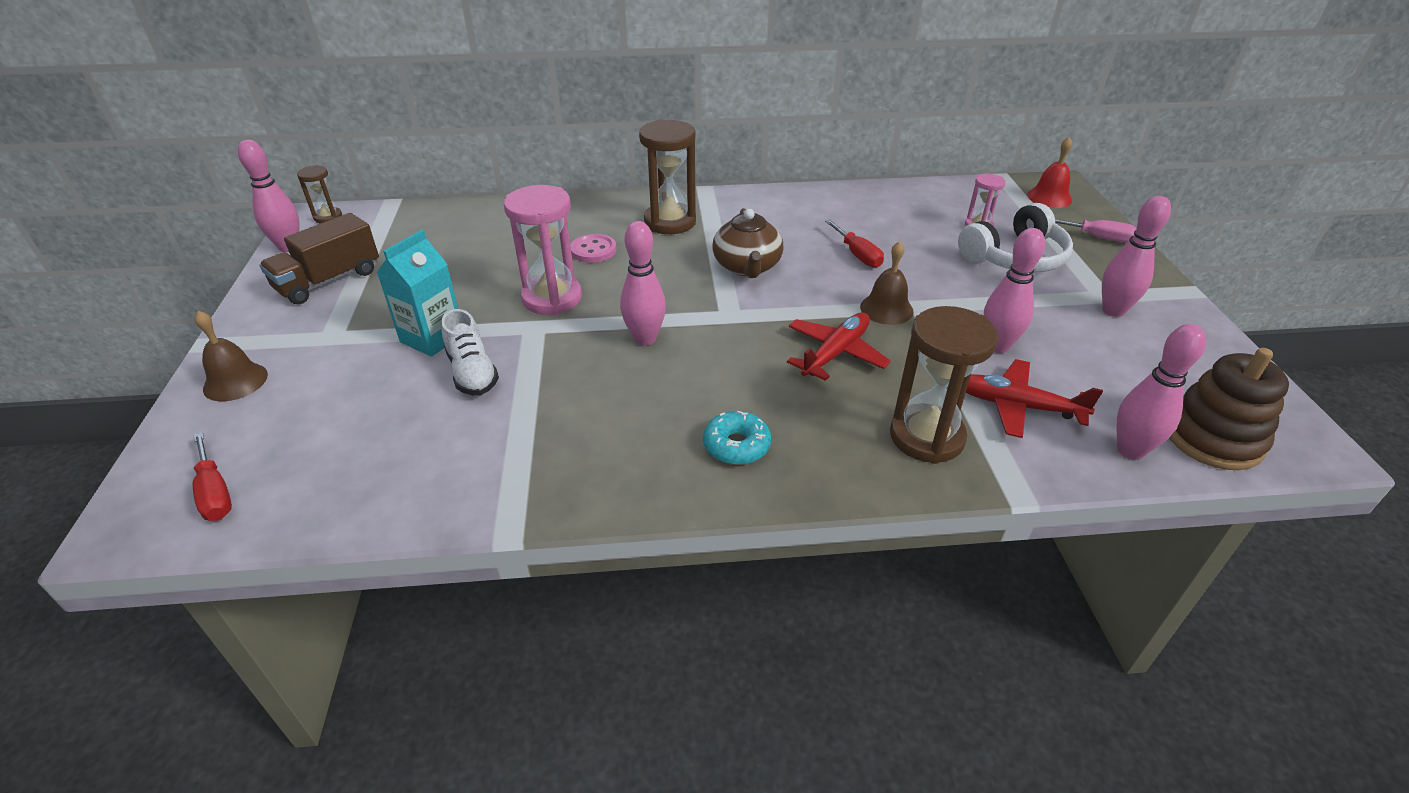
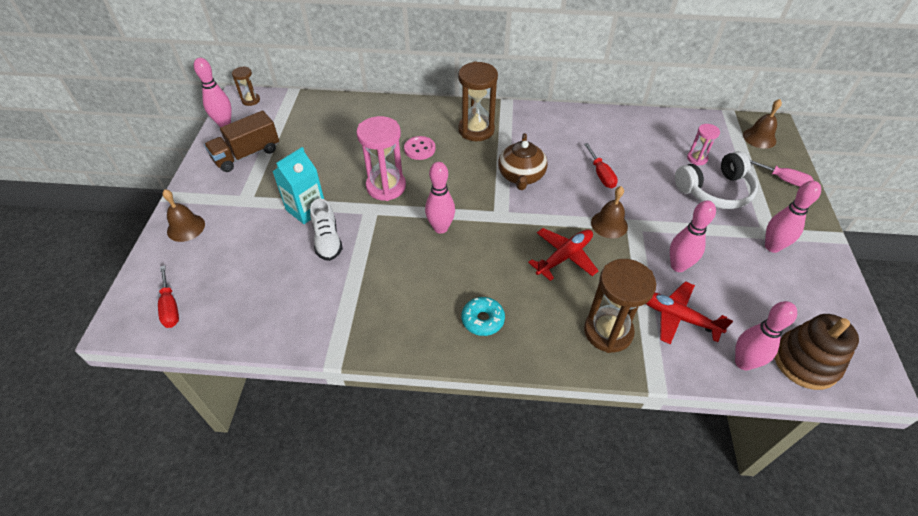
camera: 10 degrees right, 10 degrees up
(1049, 197) = (759, 138): red bell -> brown bell

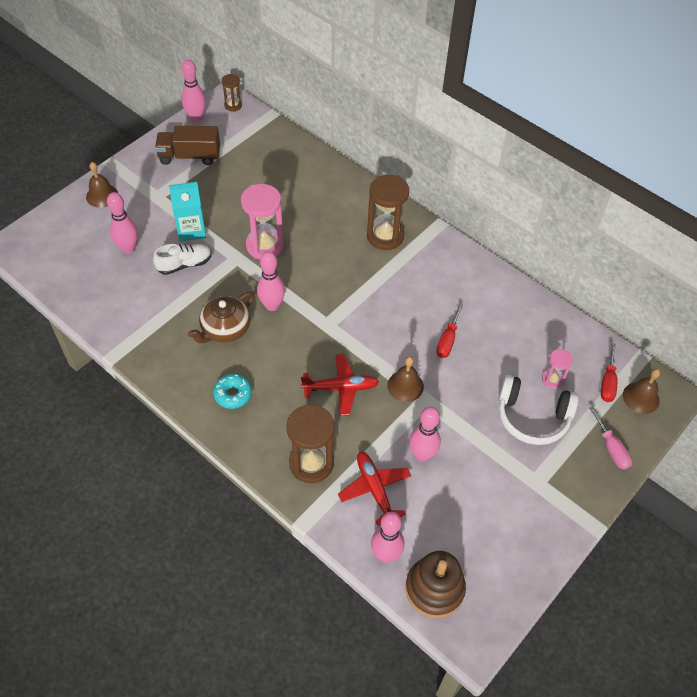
camera: 35 degrees right, 5 degrees up
(170, 307) = (48, 251): red screwdriver -> red screwdriver (607, 382)
(327, 240) = (184, 264): white shoe -> white shoe turned 135 degrees counterclockwise
(419, 149) = (321, 227): pink button -> none
(521, 176) = (378, 300): brown teapot -> brown teapot (225, 329)
(772, 247) = (522, 494): pink bowling pin -> pink bowling pin (128, 248)

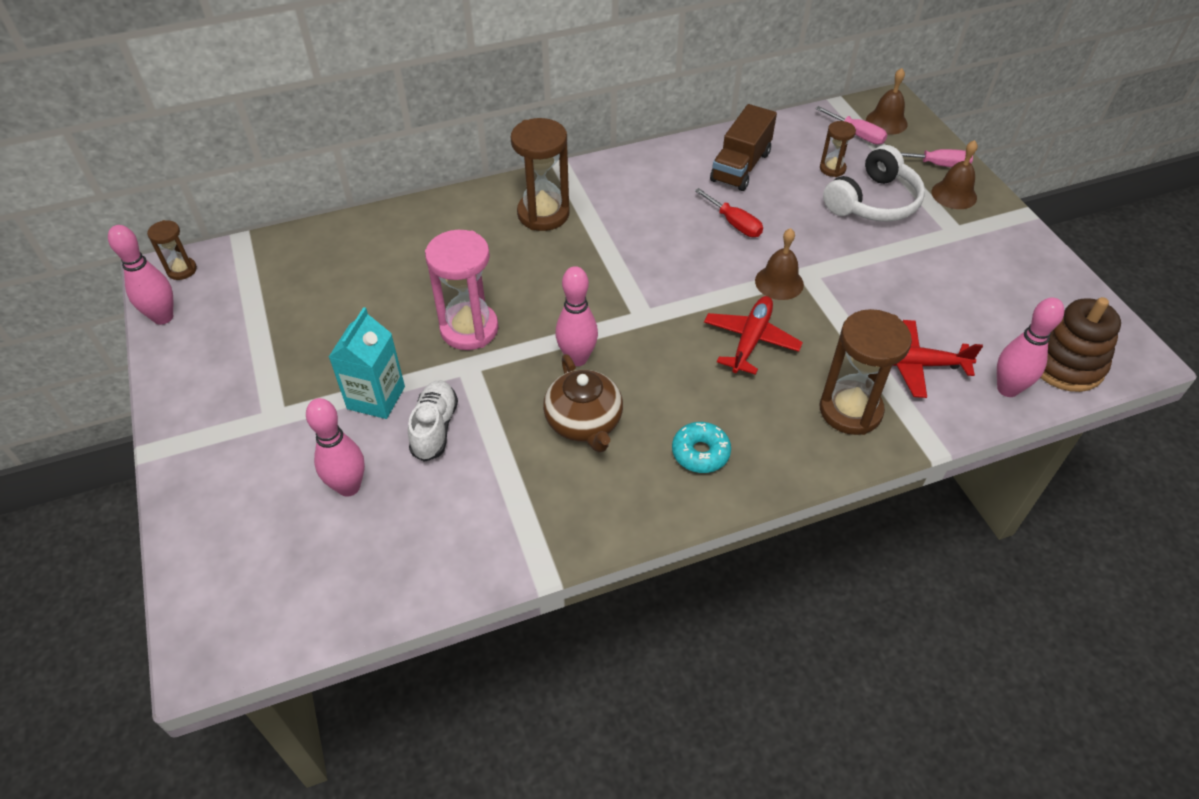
camera: 60 degrees left, 5 degrees down
(102, 195) = (209, 486): brown bell -> brown bell (954, 194)
(189, 156) = (232, 351): brown truck -> brown truck (740, 167)
(422, 454) = (882, 305): pink bowling pin -> none
(552, 379) = (832, 169): pink hourglass -> brown hourglass
(607, 382) = (857, 135): red screwdriver -> pink screwdriver

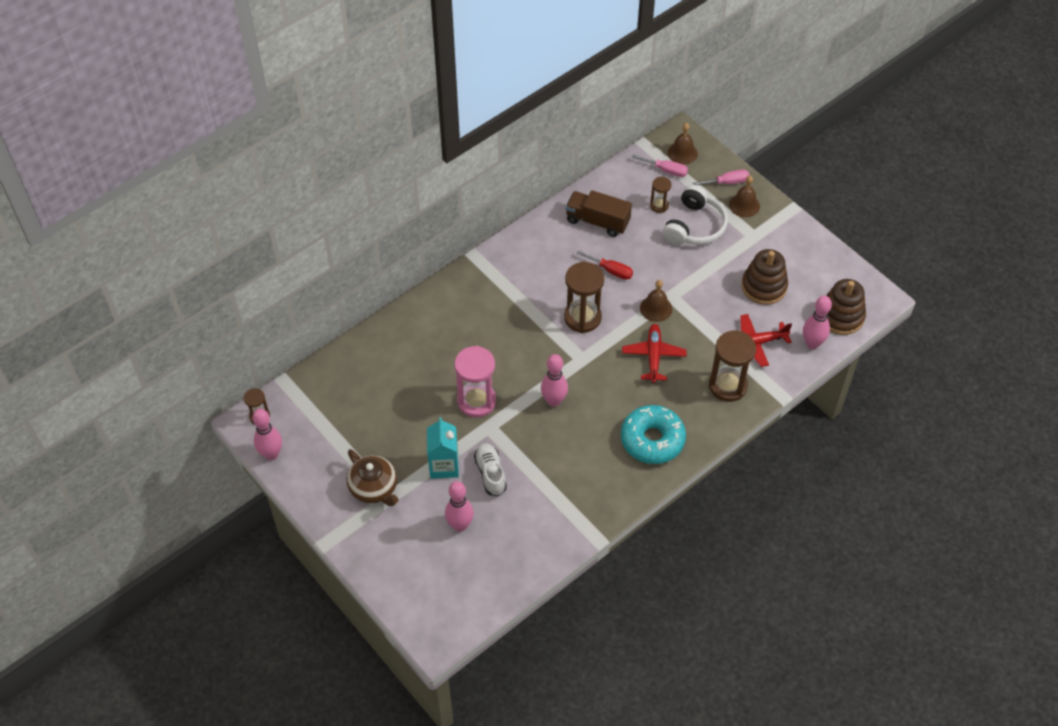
camera: 20 degrees left, 5 degrees up
(543, 214) = (481, 300): brown hourglass -> brown hourglass (582, 317)
(584, 422) = (577, 442): brown teapot -> brown teapot (374, 488)
(700, 453) = (652, 440): turquoise donut -> turquoise donut, size x1.81
(740, 167) = (597, 221): brown truck -> brown truck turned 105 degrees clockwise
(952, 295) = (764, 286): none -> brown stacking toy

